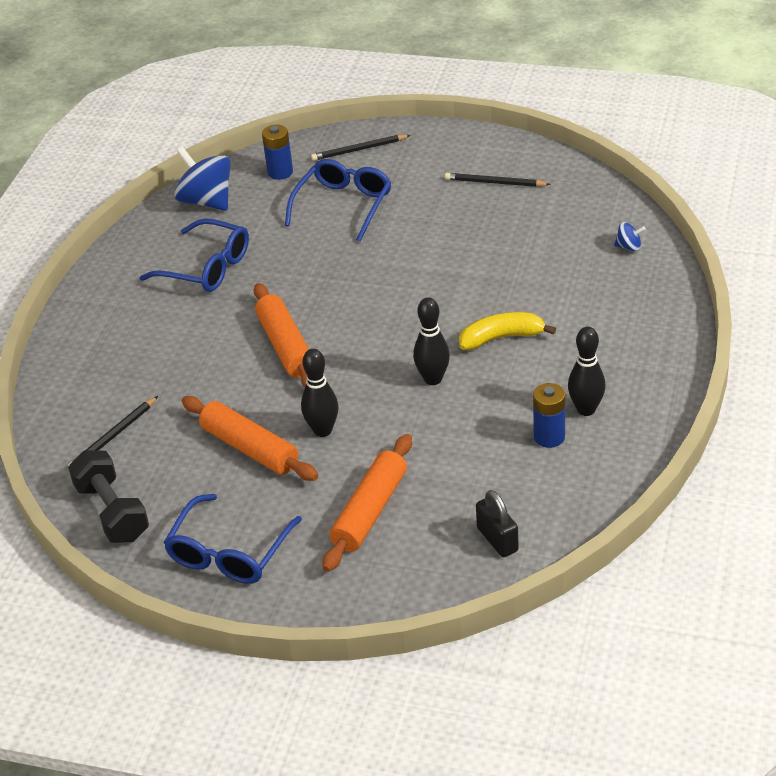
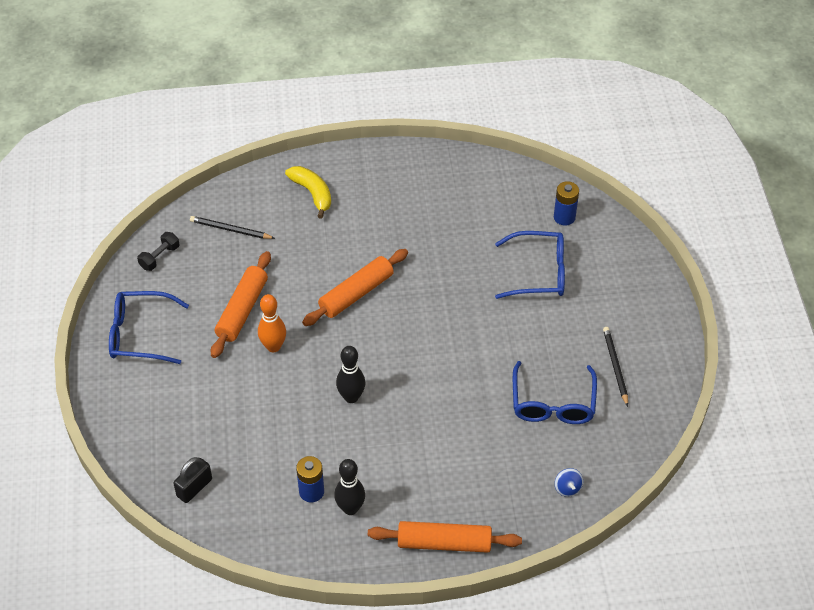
camera: 65 degrees right, 10 degrees up
(112, 512) = (159, 257): black dumbbell -> black dumbbell, size x0.59
(207, 201) = (507, 185): blue spinning top -> none
(207, 268) = (427, 214): blue glasses -> blue glasses (553, 403)
(322, 430) = (273, 346): black bowling pin -> orange bowling pin
(359, 150) = (618, 258): black pencil -> none
(370, 511) = (200, 402): orange rolling pin -> orange rolling pin (444, 543)
(501, 338) = (415, 428): yellow banana -> yellow banana (312, 193)

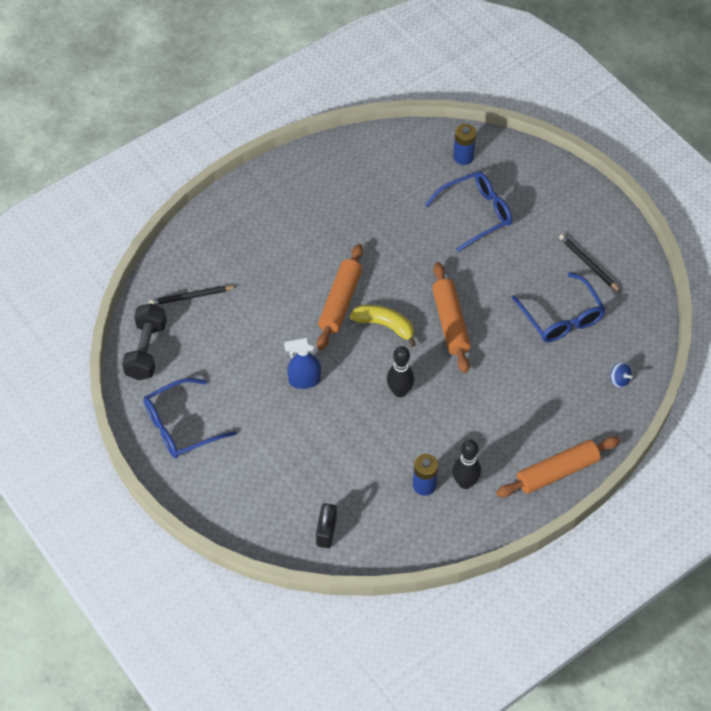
camera: 30 degrees left, 5 degrees up
(159, 257) = (146, 350): black dumbbell -> black dumbbell, size x1.69
(242, 310) = (254, 362): orange rolling pin -> orange rolling pin (450, 322)
(273, 346) = (304, 381): orange bowling pin -> blue spray bottle
(312, 193) = (239, 231): yellow banana -> yellow banana (385, 325)

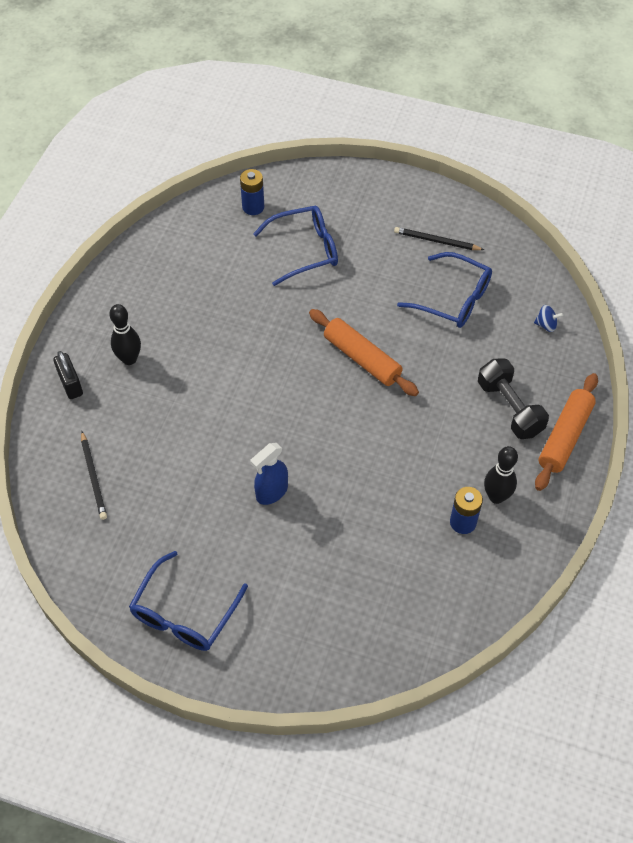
camera: 35 degrees left, 0 degrees up
(146, 350) = (88, 558): black dumbbell -> black dumbbell (509, 408)
(191, 297) = (94, 477): black pencil -> black pencil turned 60 degrees counterclockwise
(326, 532) = (411, 626): black padlock -> black padlock (71, 384)
(340, 302) = (246, 397): orange rolling pin -> none
(385, 325) = (305, 395): yellow banana -> none
(399, 391) = (369, 448): black bowling pin -> black bowling pin (129, 359)
(476, 214) = (305, 250): blue glasses -> blue glasses turned 45 degrees clockwise

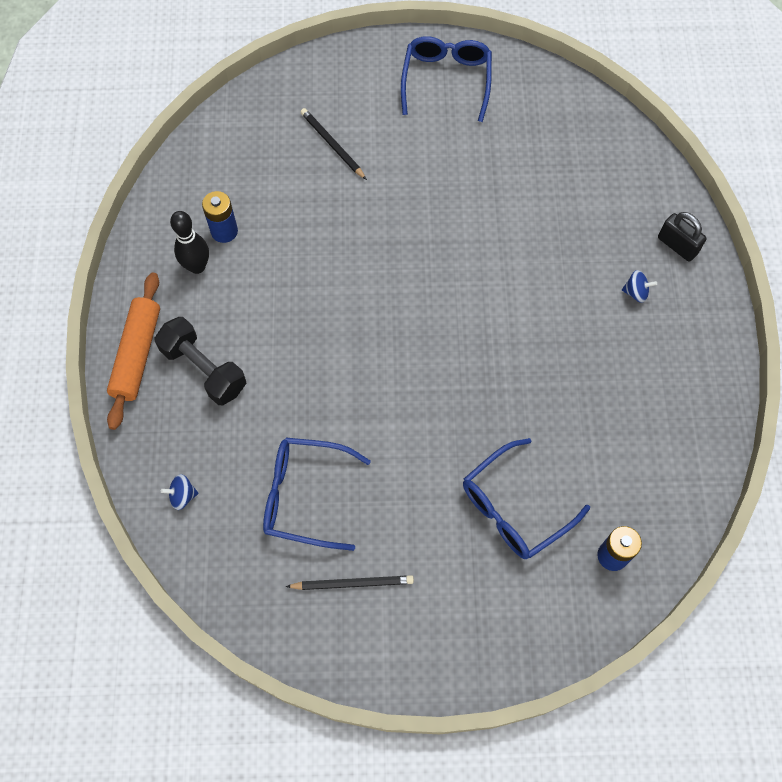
camera: 160 degrees right, 10 degrees up
(94, 477) = (593, 164): black pencil -> black pencil (332, 145)
(129, 359) = (636, 292): black bowling pin -> blue spinning top
(271, 492) = (419, 202): blue spray bottle -> none
(362, 358) = (386, 377): orange rolling pin -> none

